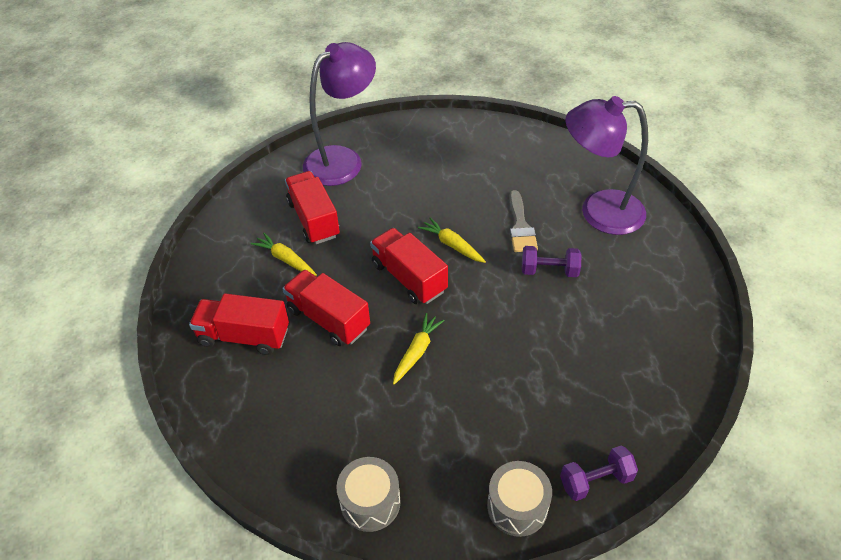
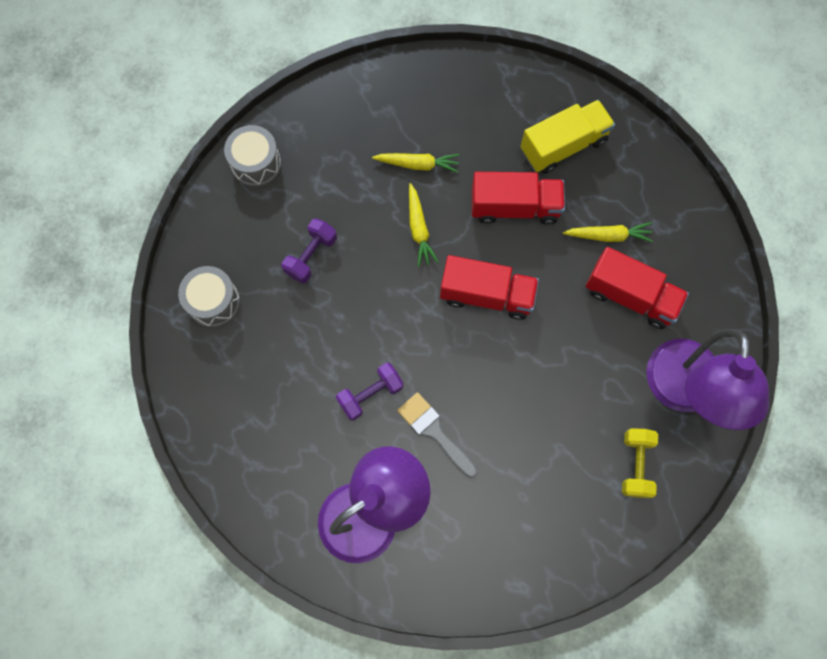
camera: 140 degrees right, 25 degrees up
(244, 336) = (563, 146): red truck -> yellow truck
(370, 502) = (356, 99): grey drum -> grey drum (214, 302)
(409, 146) = (635, 464): none -> yellow dumbbell
(452, 245) = (479, 360): yellow carrot -> yellow carrot (417, 164)
(595, 480) = (213, 219): purple dumbbell -> purple dumbbell (311, 256)

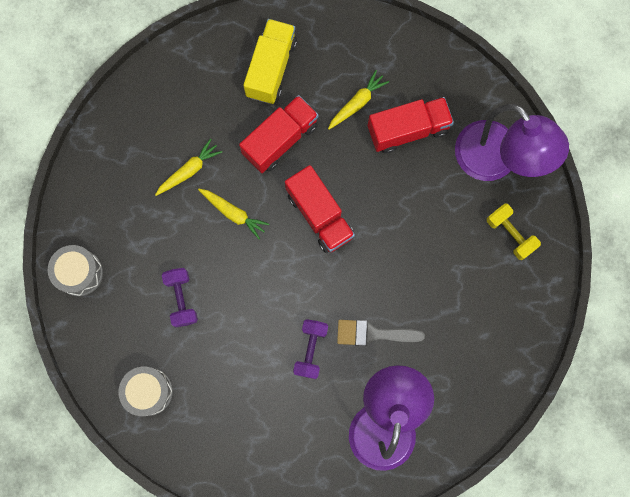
camera: 45 degrees left, 5 degrees up
(486, 295) = (319, 215): red truck -> red truck turned 90 degrees clockwise

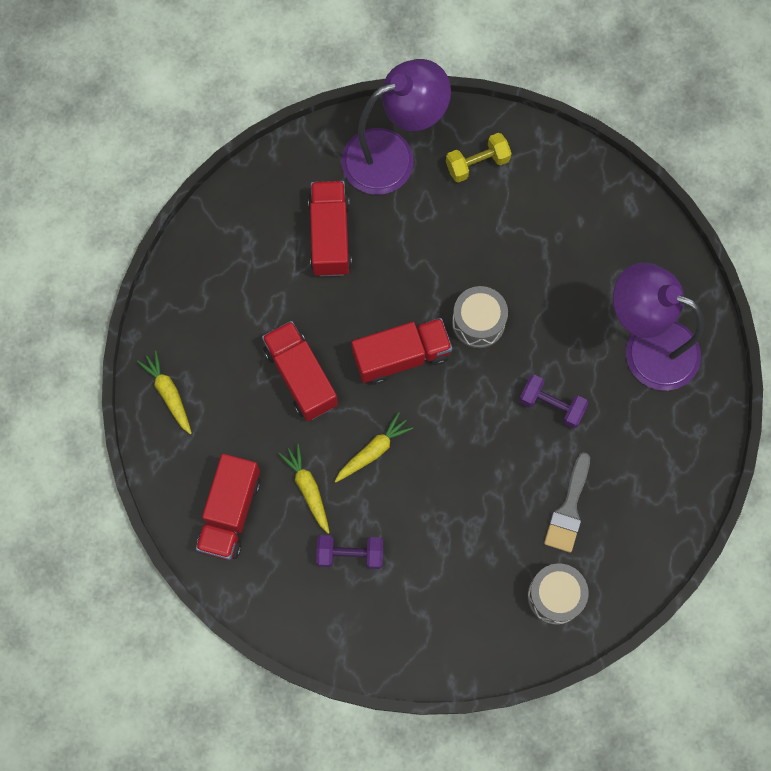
camera: 75 degrees left, 5 degrees down
(80, 273) = (396, 645): grey drum -> grey drum (478, 322)
(155, 116) = (230, 513): none -> red truck
(182, 299) = (458, 534): purple dumbbell -> purple dumbbell (350, 554)
(271, 68) = (212, 365): yellow truck -> none
(357, 103) = (282, 282): yellow carrot -> yellow carrot (168, 394)
(373, 333) = (550, 334): grey brush -> grey brush (568, 509)

